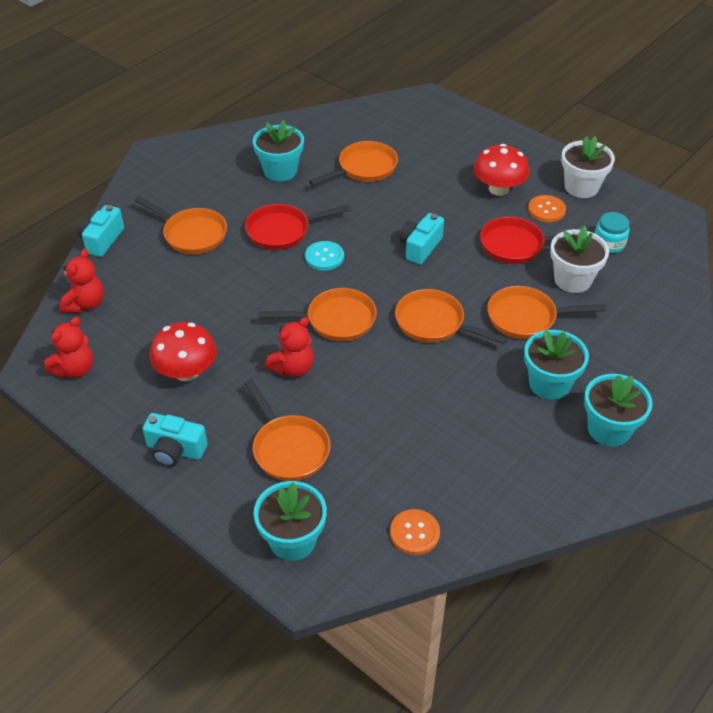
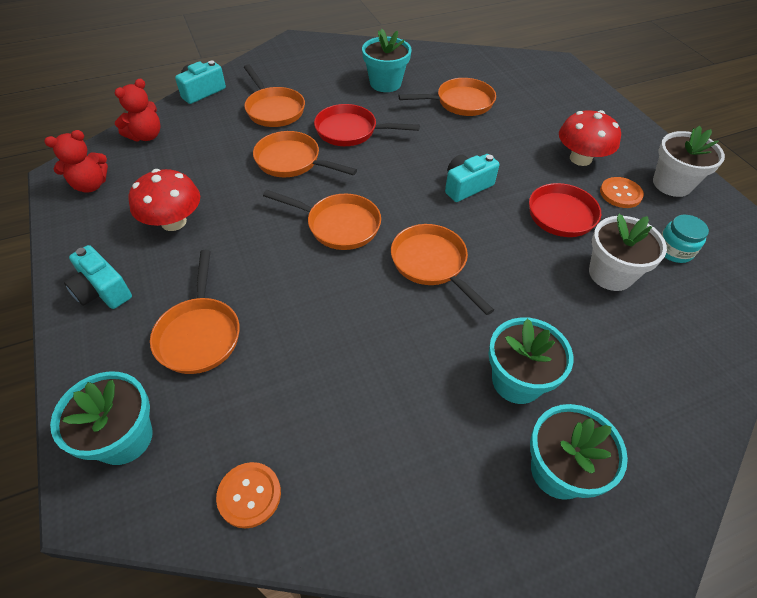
camera: 25 degrees right, 5 degrees up
(293, 368) = (266, 255): red teddy bear -> none
(324, 257) = (370, 165): turquoise button -> none
(526, 318) = (534, 295): orange pan -> orange pan (292, 161)

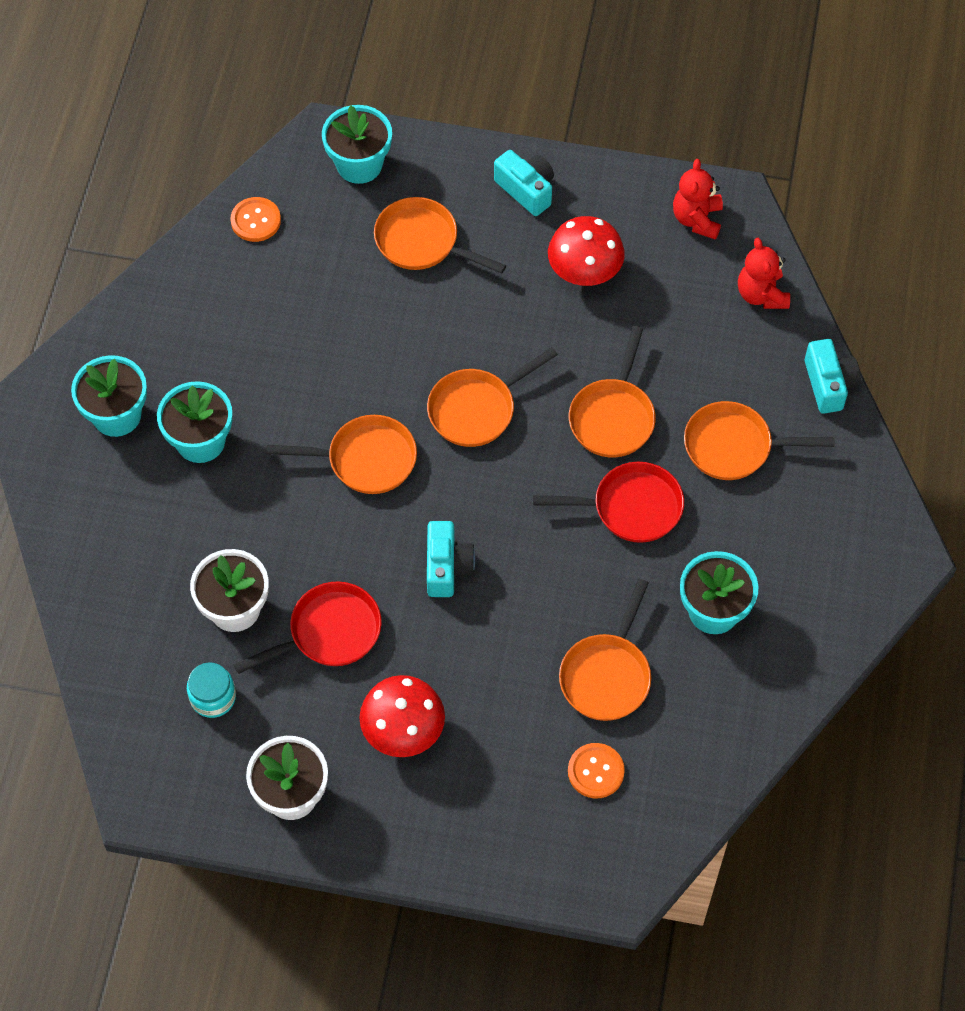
camera: 125 degrees right, 10 degrees up
(102, 291) = (526, 190): turquoise camera -> turquoise camera turned 60 degrees clockwise
(292, 161) = (613, 417): orange pan -> orange pan turned 135 degrees clockwise
(350, 131) = (631, 507): red pan -> red pan turned 45 degrees clockwise
(620, 194) = (320, 721): orange button -> orange button (595, 771)

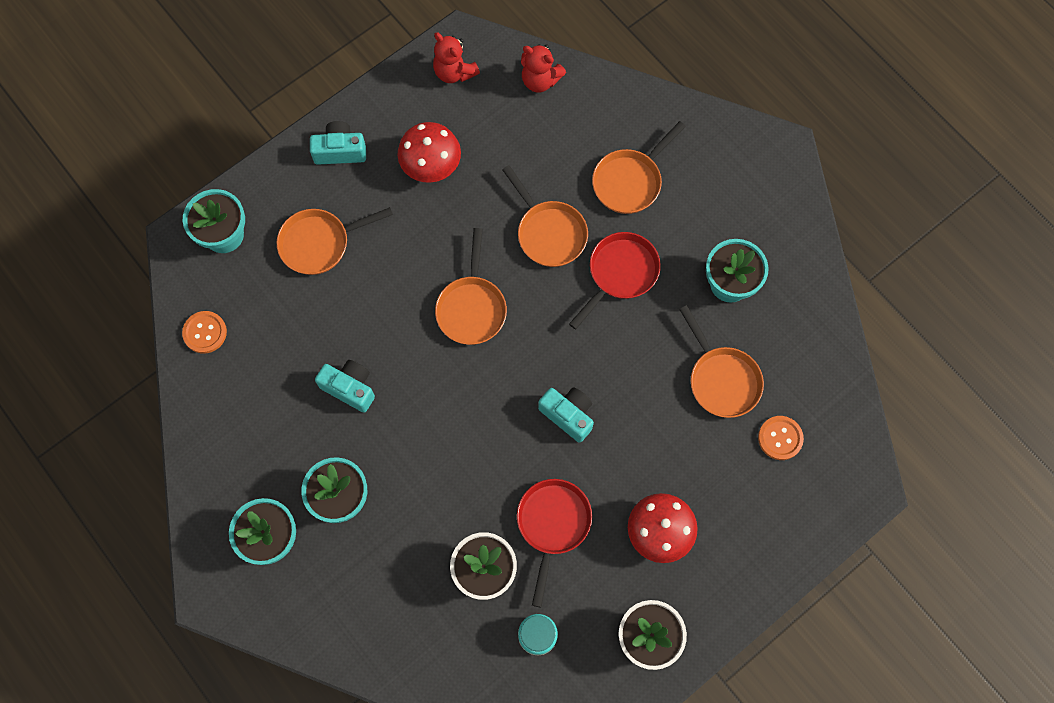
camera: 50 degrees left, 10 degrees up
(365, 459) = (448, 404): orange pan -> none
(829, 384) = (635, 95): turquoise camera -> turquoise camera (350, 388)

